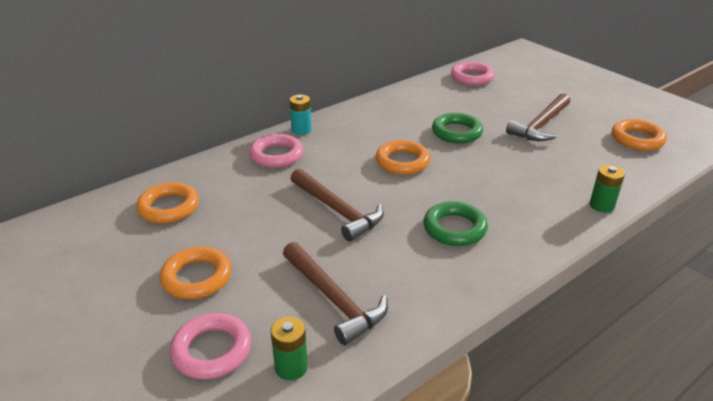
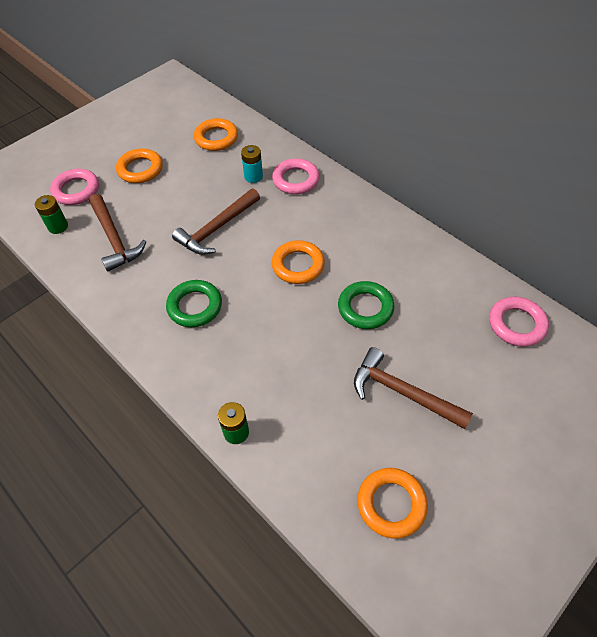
camera: 85 degrees right, 20 degrees up
(301, 130) = (343, 188): turquoise battery -> turquoise battery (253, 176)
(334, 299) = (114, 239): brown hammer -> brown hammer turned 75 degrees counterclockwise

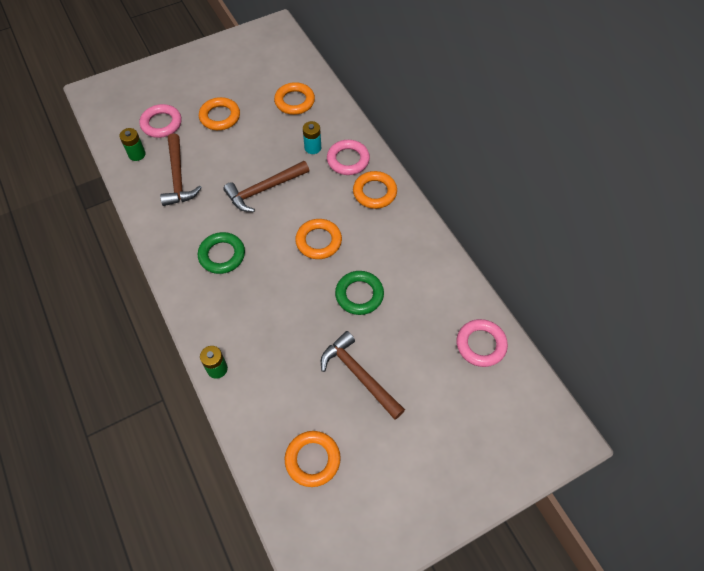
camera: 15 degrees right, 5 degrees up
(337, 204) = (374, 192): none -> orange ring

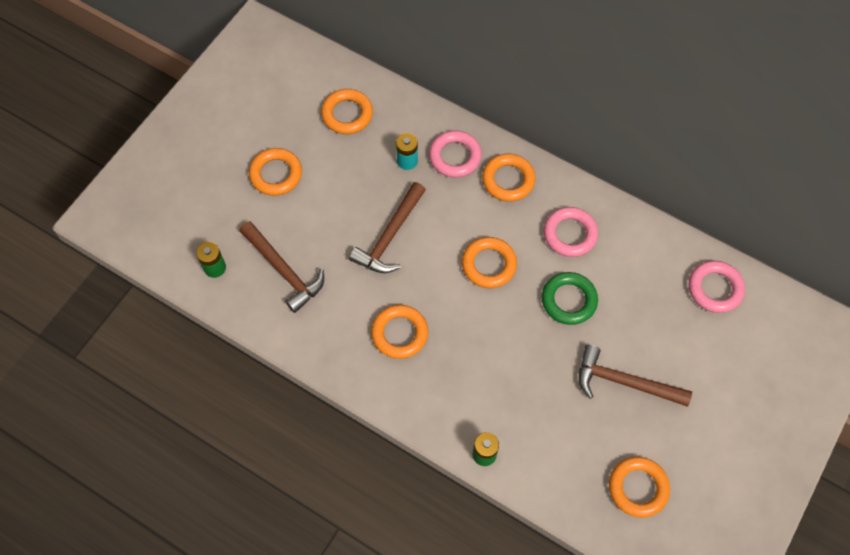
camera: 30 degrees left, 5 degrees up
(161, 124) = (214, 216): pink ring -> pink ring (570, 234)
(222, 255) = (399, 333): green ring -> orange ring

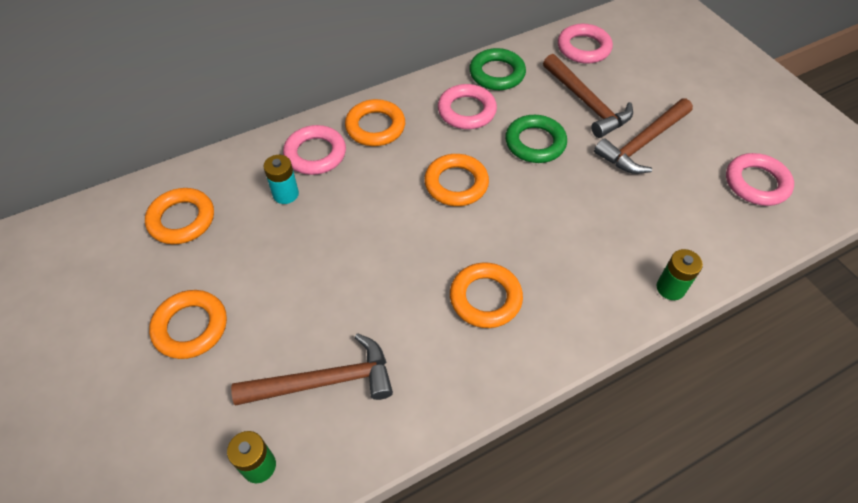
camera: 60 degrees left, 10 degrees down
(390, 236) = (362, 251): brown hammer -> brown hammer (587, 103)
(630, 235) = (497, 73): none -> green ring
(638, 488) = (756, 183): orange ring -> pink ring

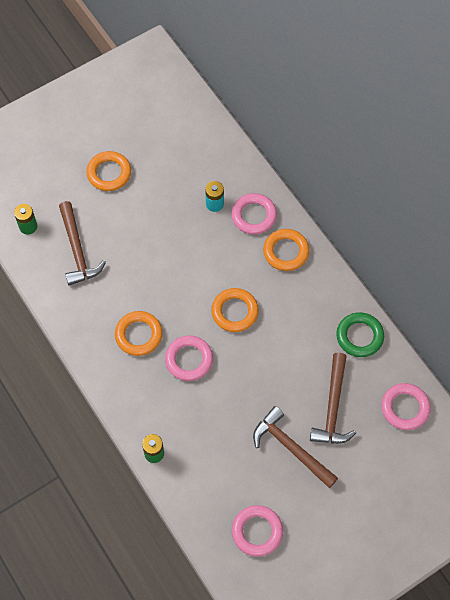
camera: 85 degrees right, 10 degrees up
(182, 219) = (187, 148): orange ring -> none
(466, 111) = (311, 315): pink ring -> pink ring (189, 360)
(535, 143) = (282, 366): green ring -> none
(587, 103) = (333, 407): brown hammer -> brown hammer turned 45 degrees counterclockwise

